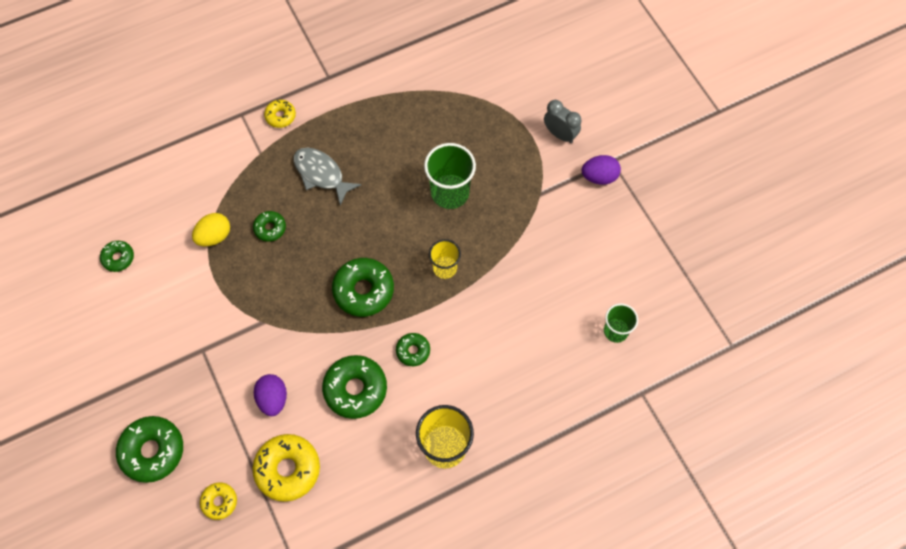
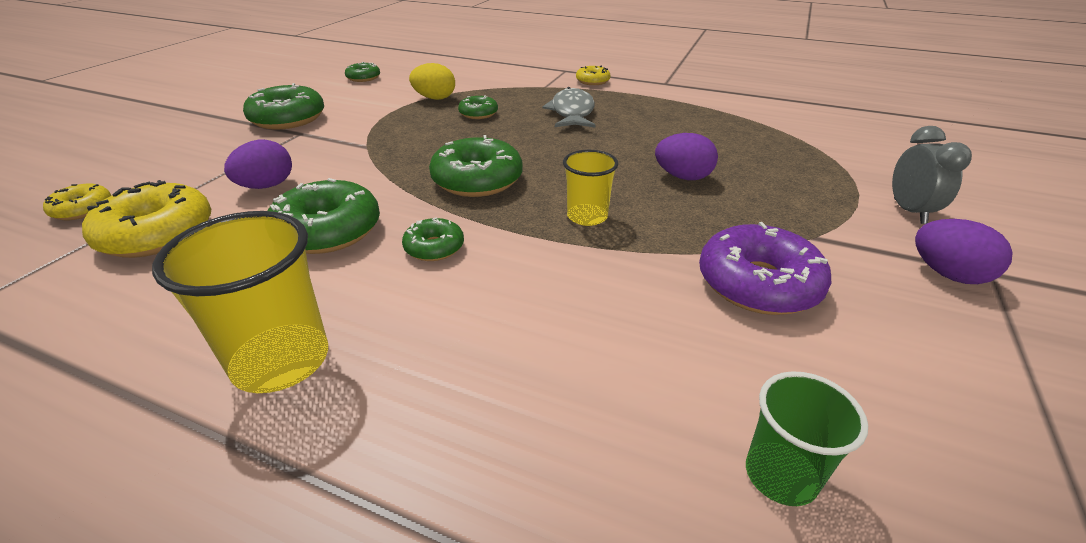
camera: 50 degrees right, 30 degrees down
(152, 451) = (148, 152): green donut -> green donut (288, 119)
(450, 193) = (683, 177): green cup -> purple egg
(546, 248) = (758, 284): none -> purple donut

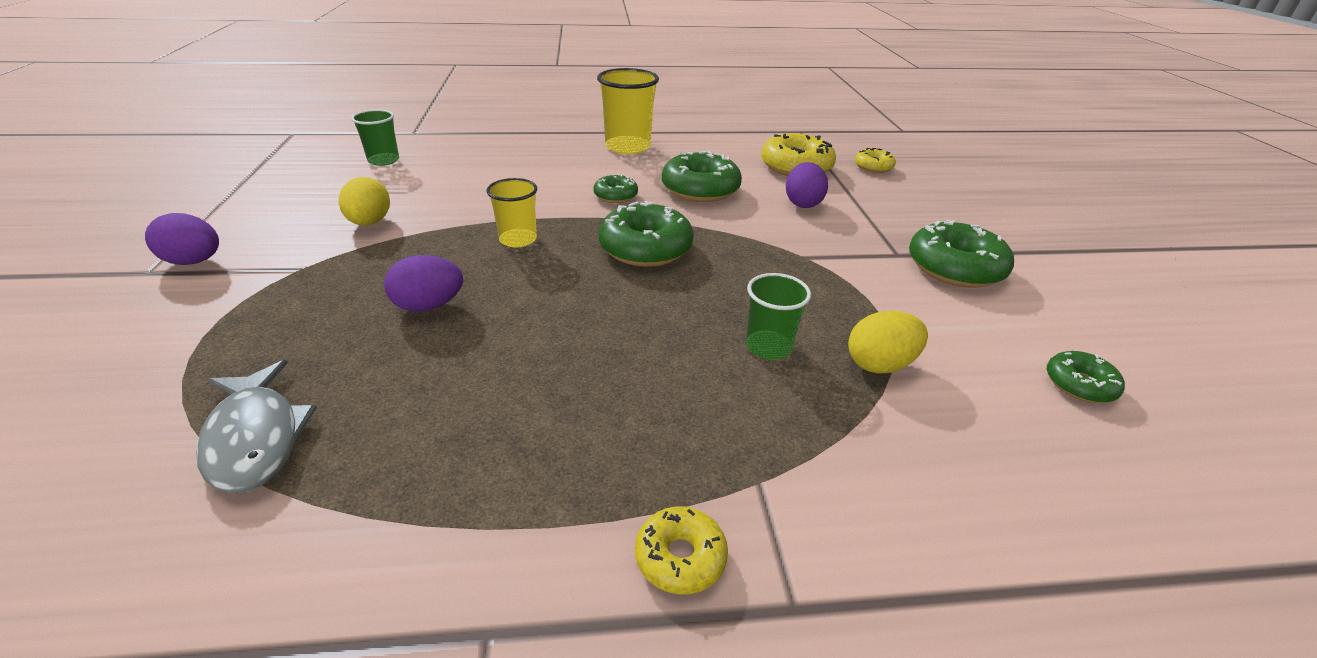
camera: 150 degrees right, 0 degrees up
(478, 114) = (768, 347): green donut -> green cup
(572, 112) = (636, 397): grey fish -> grey fish (256, 438)
(758, 284) = (370, 222): purple donut -> yellow egg
(909, 211) = (158, 324): grey clock -> none

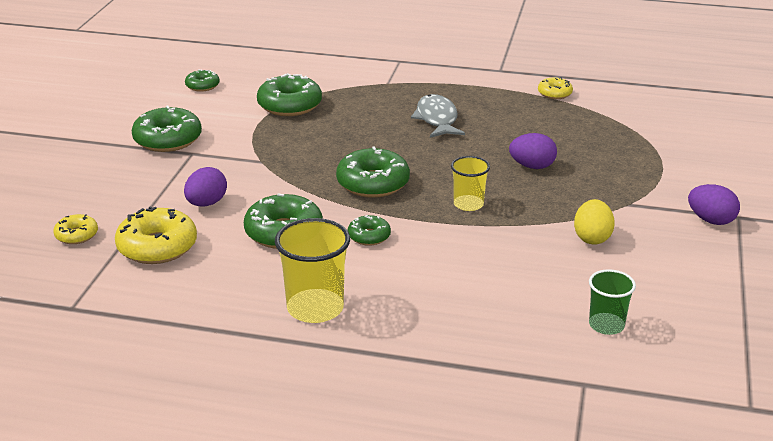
camera: 160 degrees left, 5 degrees down
(256, 438) = (603, 123): grey fish -> grey fish (437, 119)
(680, 557) = (431, 73): yellow donut -> yellow donut (554, 93)
(768, 347) = (340, 119): green cup -> none
(880, 364) = (289, 105): yellow egg -> green donut

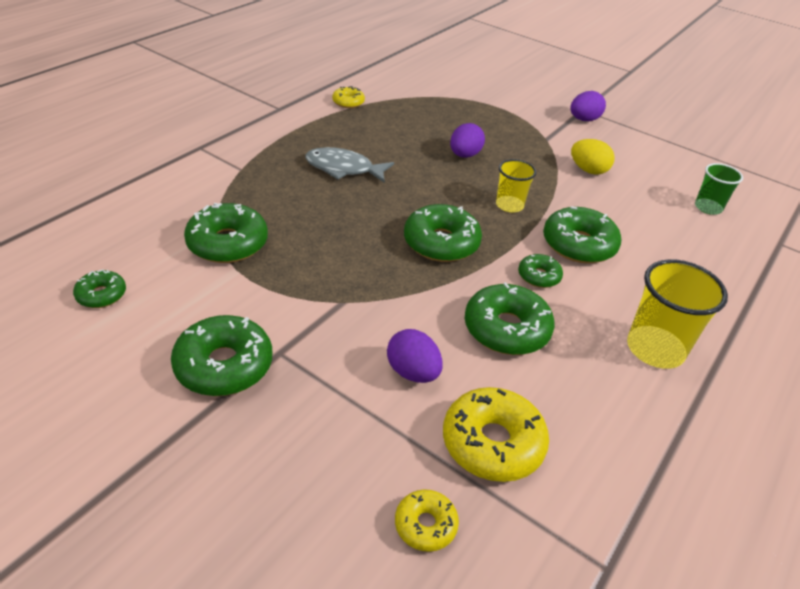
camera: 70 degrees left, 10 degrees up
(440, 250) = (578, 245): none -> green donut

